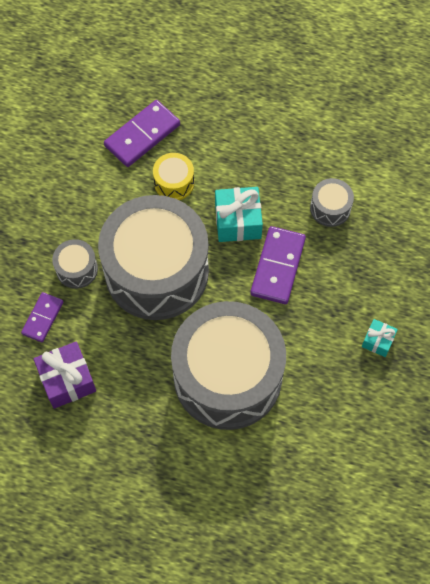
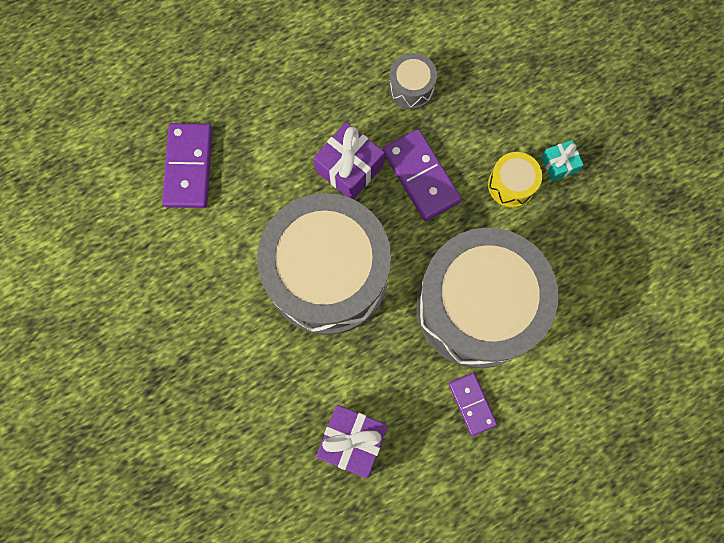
camera: 45 degrees left, 10 degrees up
(42, 318) = (274, 409): purple domino -> purple domino (472, 404)
(77, 269) = (258, 338): grey drum -> none
(174, 183) = (261, 184): yellow drum -> yellow drum (511, 185)
(238, 221) = (349, 168): turquoise gift -> purple gift

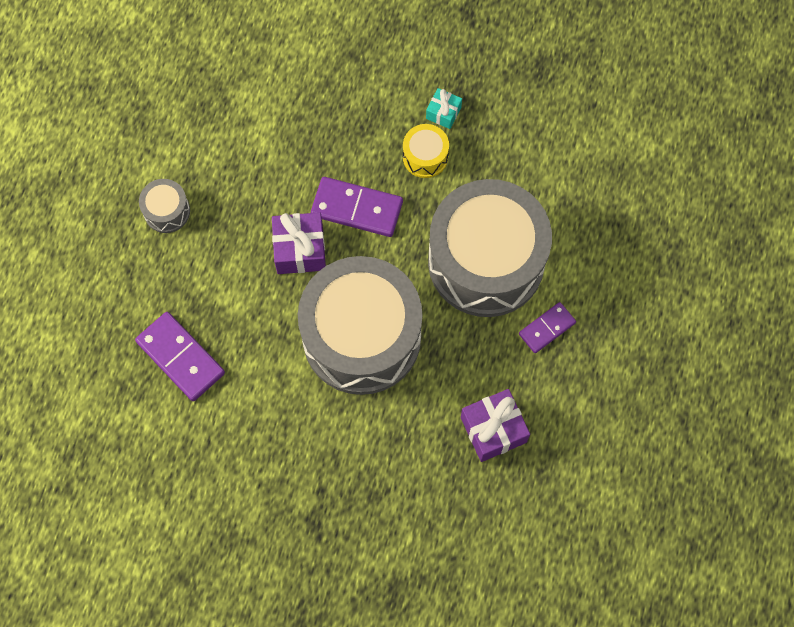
camera: 45 degrees left, 5 degrees down
(411, 88) = (286, 152): grey drum -> grey drum (167, 211)
(472, 404) = (547, 328): purple domino -> purple domino turned 60 degrees counterclockwise

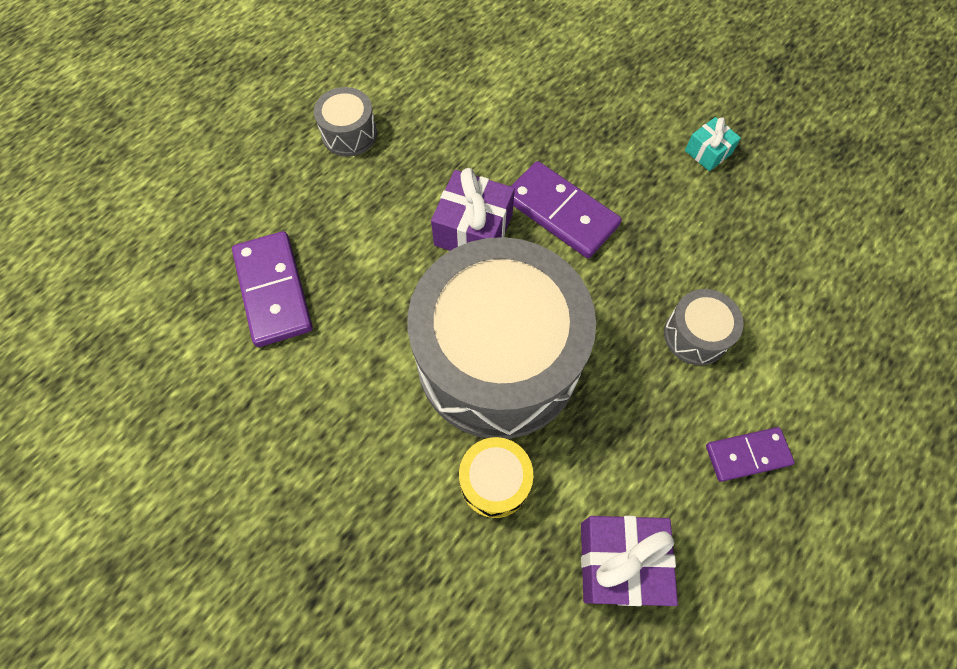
camera: 25 degrees right, 5 degrees down
(425, 157) = (667, 189): yellow drum -> yellow drum (495, 481)
(486, 261) = (695, 335): grey drum -> grey drum, size x0.40

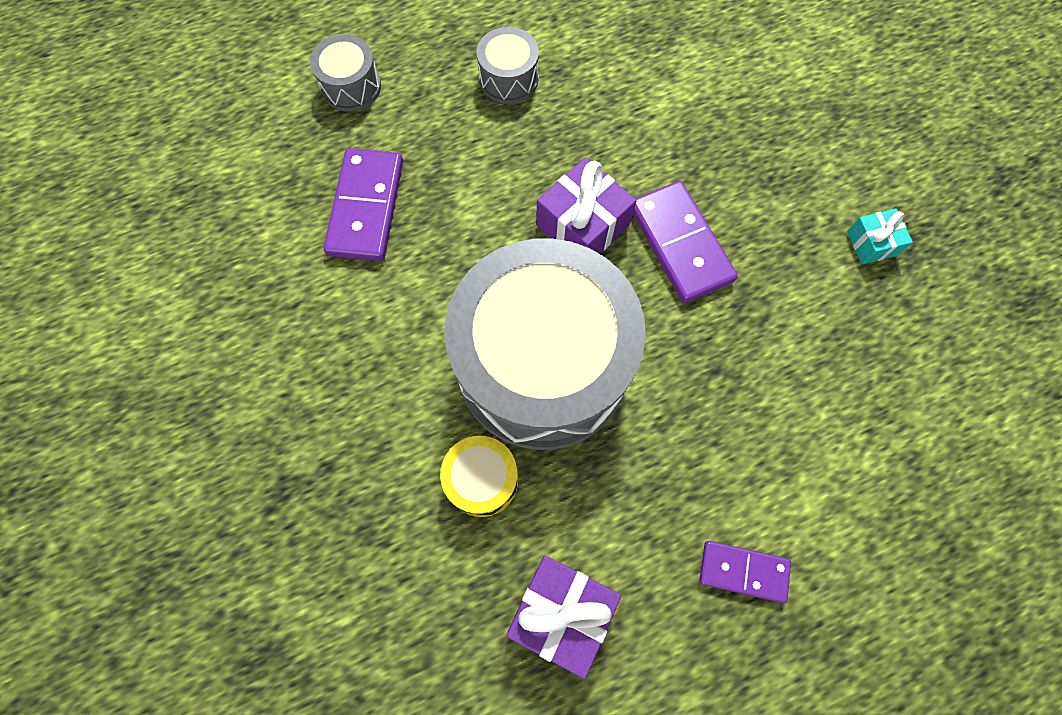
camera: 25 degrees right, 5 degrees up
(695, 335) = (754, 428): grey drum -> grey drum (351, 86)

